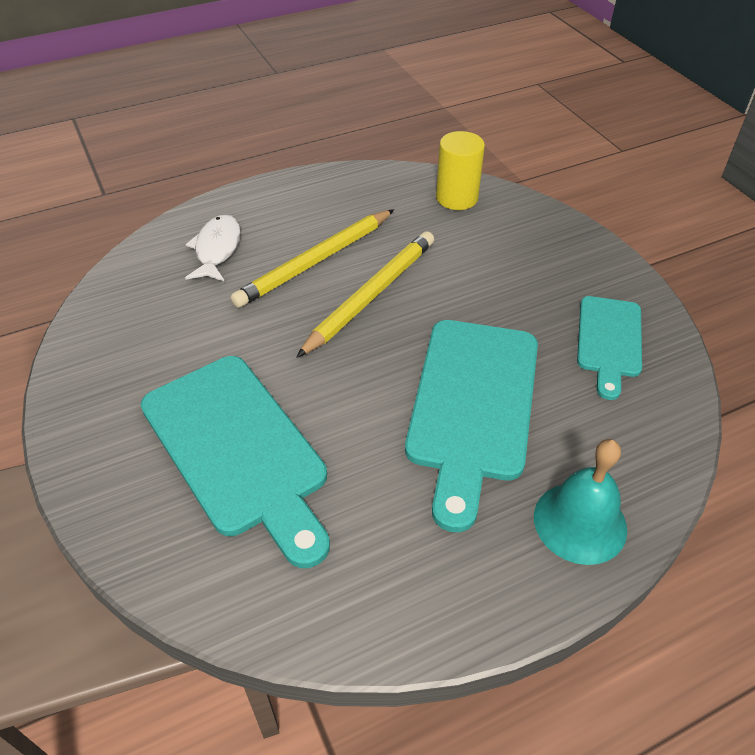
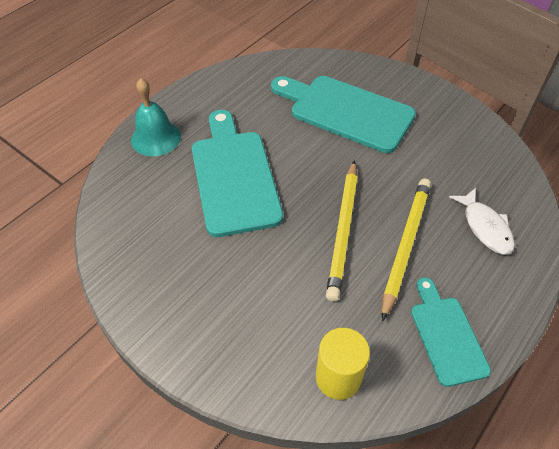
camera: 155 degrees right, 5 degrees up
(609, 341) = (155, 257): turquoise cutting board -> turquoise cutting board (446, 335)

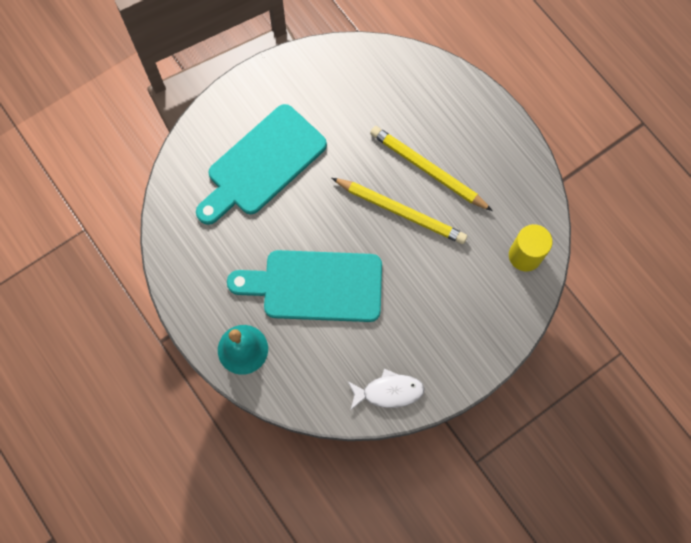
camera: 75 degrees left, 20 degrees up
(446, 335) = (511, 172): turquoise cutting board -> none
(485, 227) = (426, 104): white fish -> white fish (389, 391)

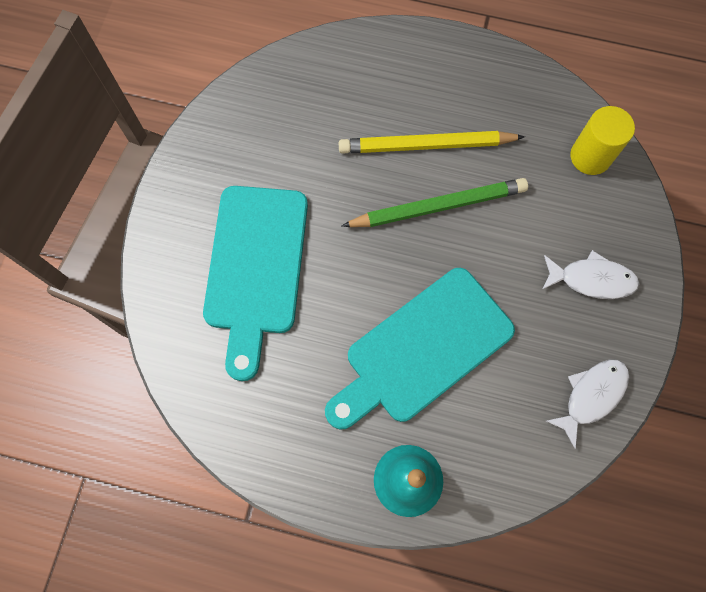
camera: 40 degrees left, 0 degrees up
(401, 212) = (438, 206): yellow pencil -> green pencil
(454, 328) = (592, 279): none -> white fish

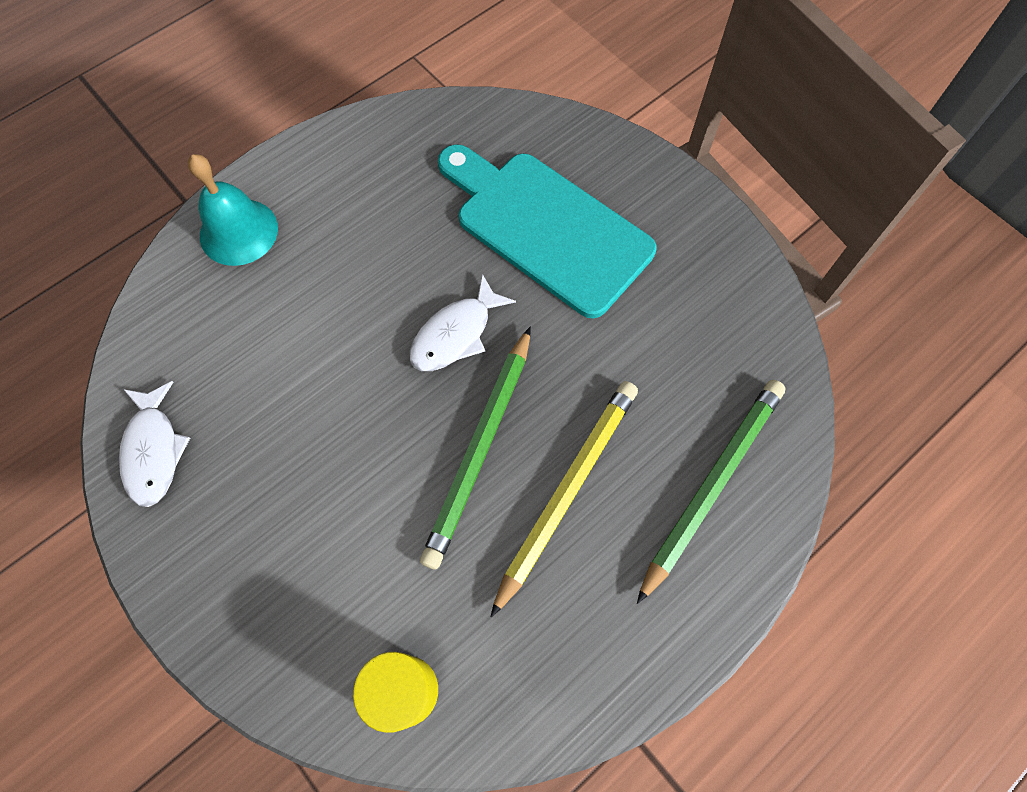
camera: 125 degrees right, 5 degrees down
(365, 77) = (712, 484): none -> green pencil
(423, 349) = (340, 323): turquoise cutting board -> none
(592, 279) = (261, 556): white fish -> white fish (455, 334)

